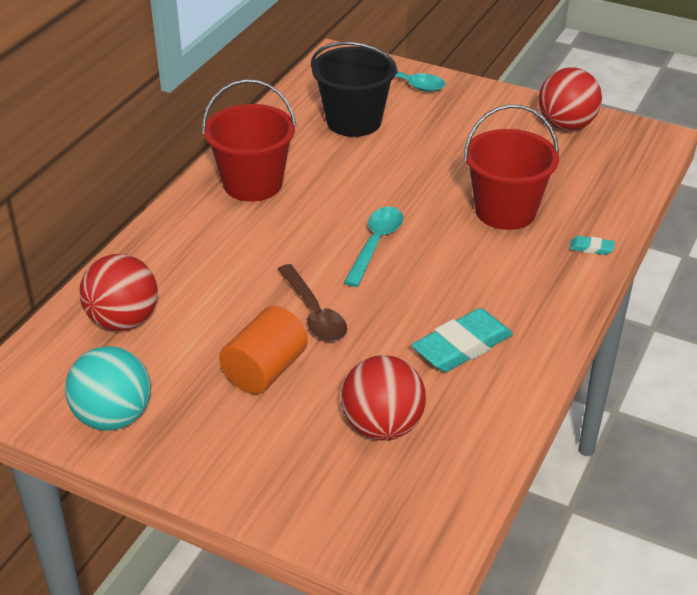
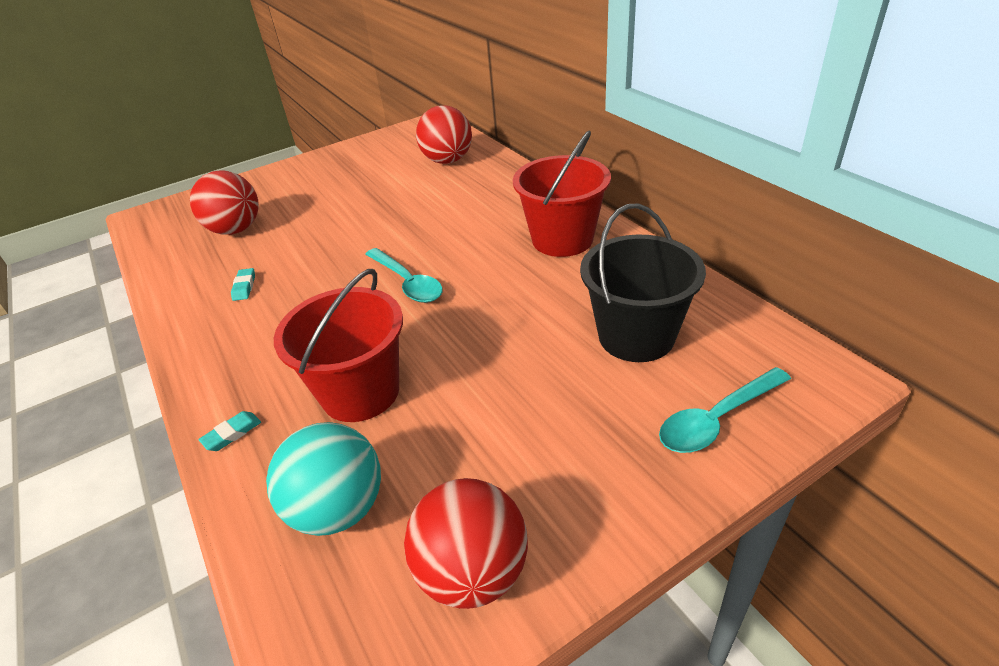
camera: 125 degrees right, 0 degrees up
(113, 417) = (370, 149): turquoise ball -> turquoise ball (338, 509)
(265, 370) = (339, 199): orange cylinder -> none
(314, 313) = (365, 230): brown spoon -> none
(462, 346) = (244, 287): turquoise eraser -> turquoise eraser, size x0.45

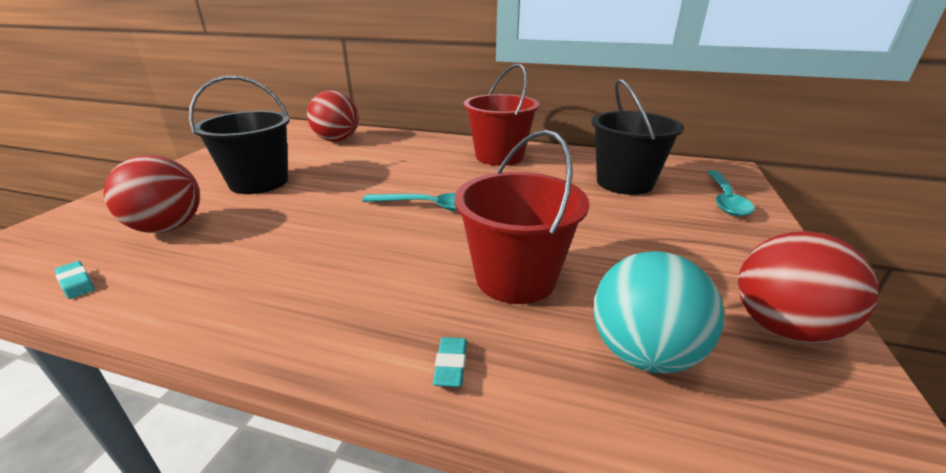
camera: 45 degrees left, 10 degrees down
(244, 287) = (259, 261): turquoise eraser -> turquoise eraser (76, 283)
(331, 200) = (259, 182): none -> black bucket

